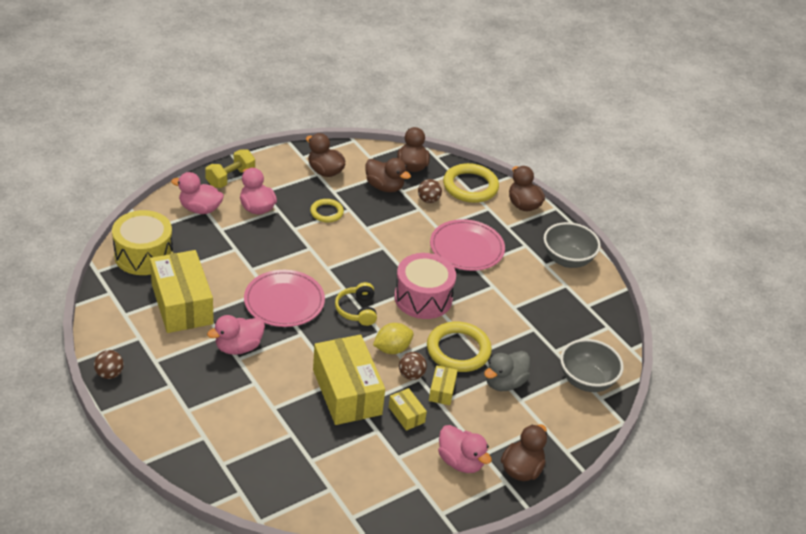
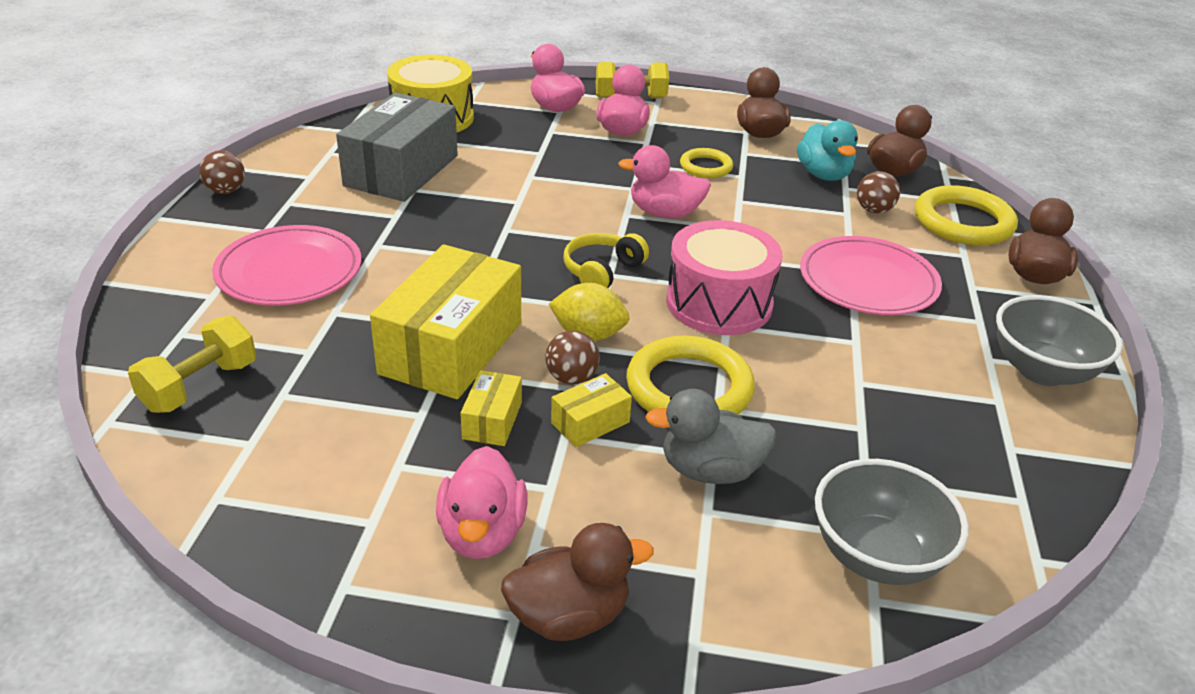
camera: 45 degrees right, 5 degrees down
(182, 304) = (401, 170): yellow box -> grey box
(238, 347) = (396, 235): pink duck -> pink duck (664, 213)
(272, 480) = (200, 386): none -> yellow dumbbell
(284, 301) = (521, 220): pink plate -> pink plate (289, 271)
(384, 187) = (823, 175): brown duck -> turquoise duck

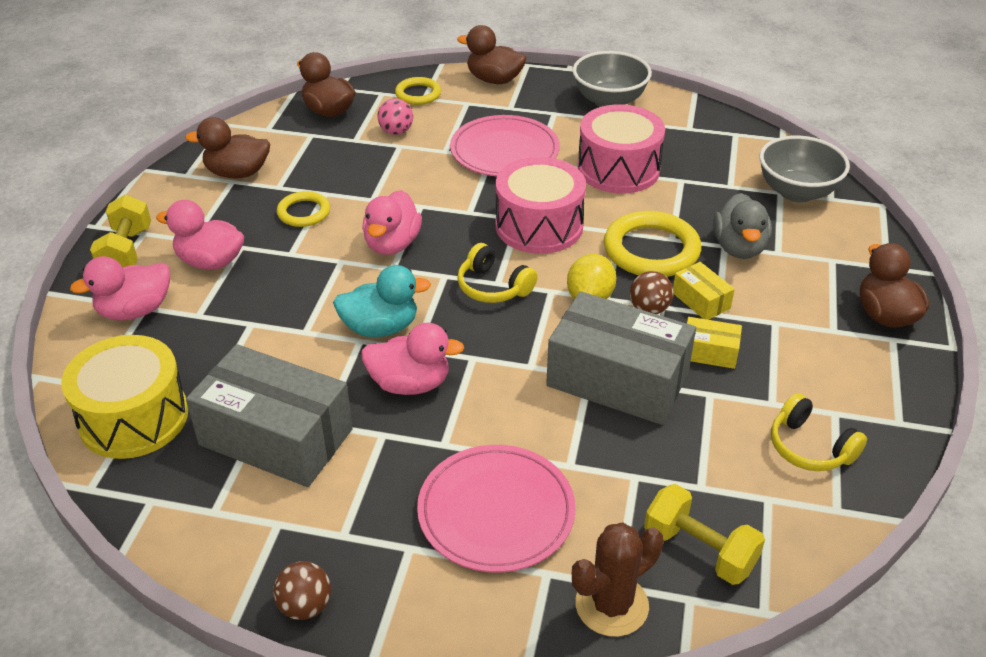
camera: 85 degrees left, 5 degrees up
(160, 329) = (611, 605): none -> brown cactus
(317, 489) = (810, 447): none -> yellow headphones
(452, 347) = (617, 379): yellow box -> grey box
(482, 533) = (828, 355): pink duck -> pink duck (410, 384)
(823, 175) = (330, 147): turquoise duck -> turquoise duck (380, 327)
(865, 370) = (618, 169): none -> pink drum
(873, 210) = (396, 132): brown ball -> pink ball
(963, 222) = (418, 94): yellow ring -> yellow ring, size x0.57

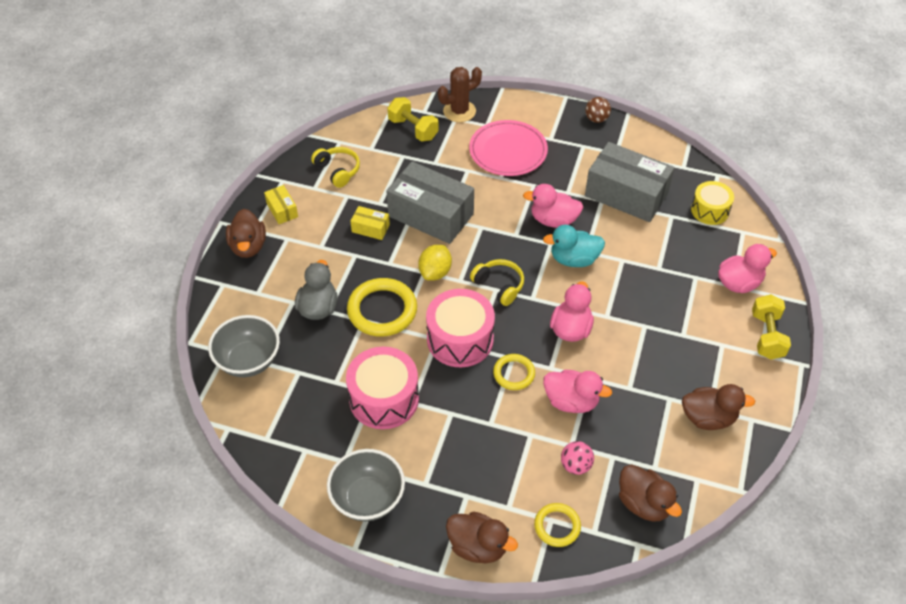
camera: 175 degrees left, 10 degrees up
(134, 418) = (710, 210): yellow drum -> yellow drum, size x0.63
(210, 261) = (701, 322): pink duck -> pink duck (571, 401)
(304, 212) = (642, 367): yellow ring -> yellow ring (514, 373)
(504, 151) = (478, 430): pink plate -> none
(649, 309) = (398, 261): brown ball -> none
(701, 301) = (362, 265): yellow box -> yellow box (282, 210)

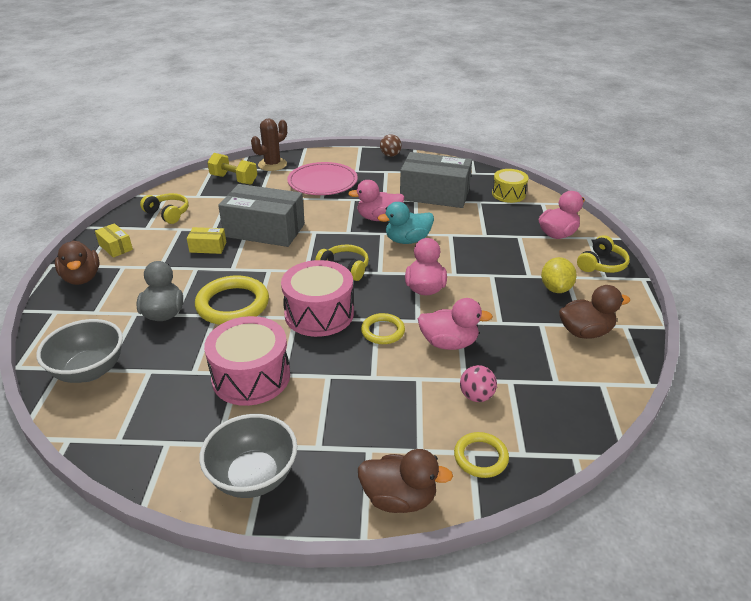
camera: 15 degrees left, 15 degrees down
(435, 272) = (279, 268): yellow lemon -> yellow lemon (555, 288)
(644, 503) = (561, 416): brown duck -> none
(767, 336) = (601, 264): yellow dumbbell -> yellow headphones

